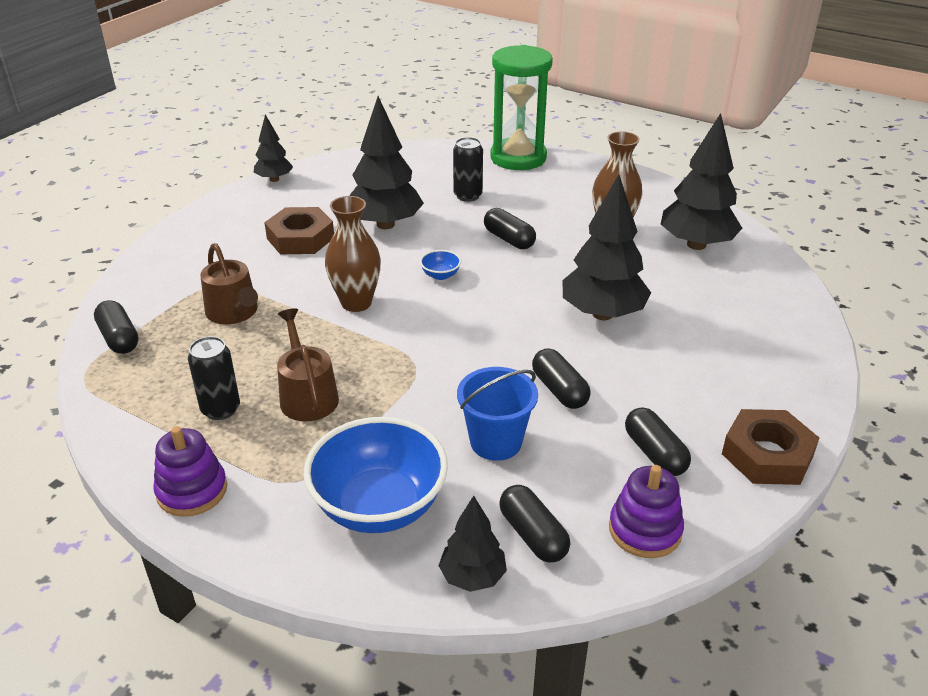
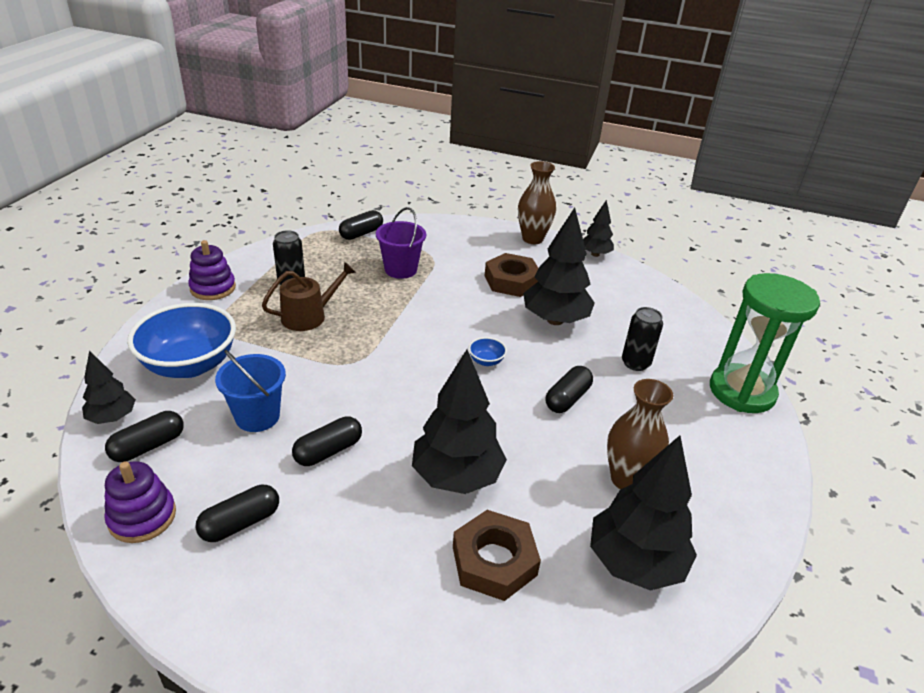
camera: 75 degrees right, 0 degrees up
(234, 313) = (400, 269): brown watering can -> purple bucket
(356, 303) = (429, 321): brown vase -> brown vase (532, 239)
(767, 455) = (235, 621): brown nut -> brown nut (494, 561)

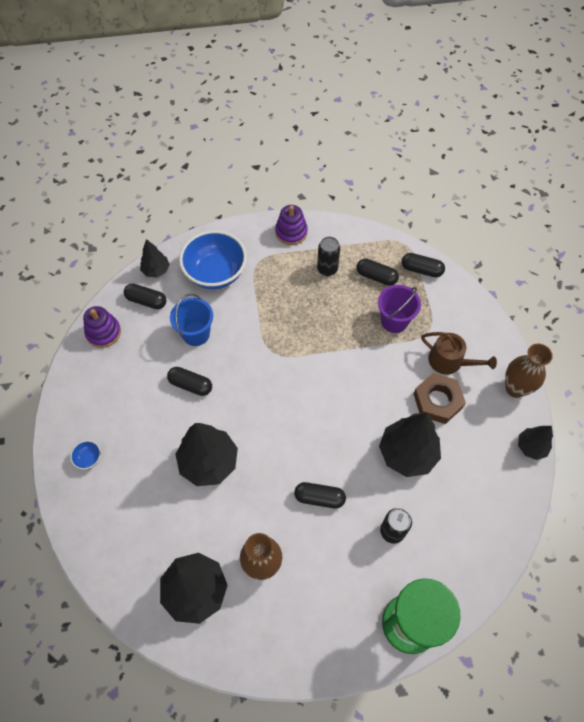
camera: 65 degrees right, 25 degrees up
(240, 523) = (121, 376): black capsule -> black capsule (376, 277)
(309, 316) = (300, 300): brown watering can -> brown watering can (450, 361)
(486, 361) = (326, 429): blue bowl -> blue bowl (88, 458)
(494, 561) = (158, 511): brown nut -> none

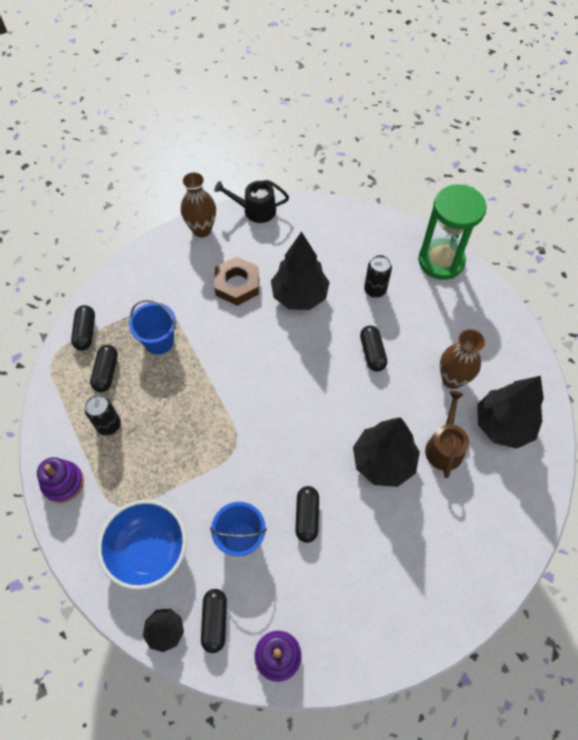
camera: 110 degrees left, 0 degrees up
(88, 458) = (435, 589): blue bowl -> none
(394, 321) = (159, 341): purple bucket -> blue bucket
(450, 361) = (191, 284): brown watering can -> brown watering can (444, 446)
(531, 447) = (255, 210): black tree -> black watering can

